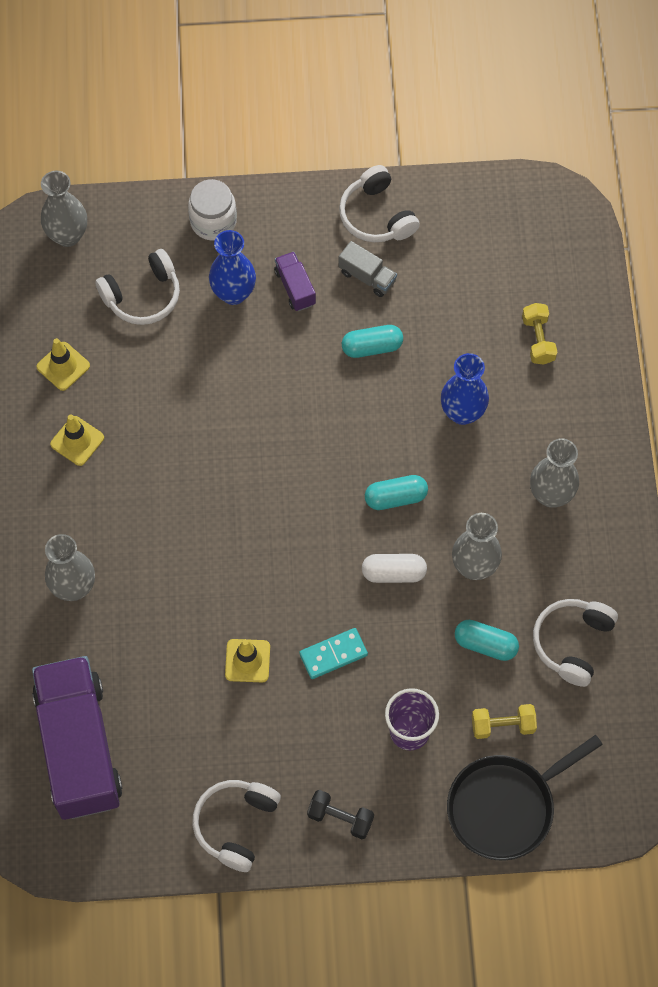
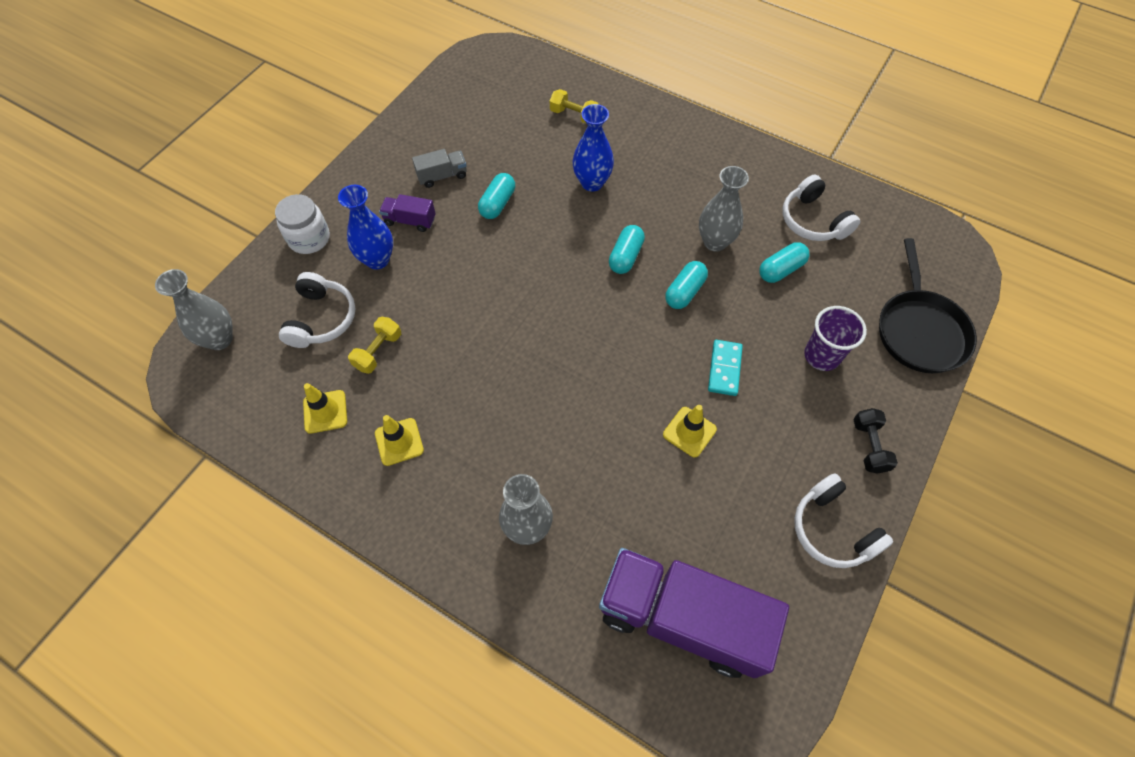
camera: 55 degrees left, 5 degrees down
(340, 818) = (869, 446): black dumbbell -> black dumbbell turned 60 degrees counterclockwise
(377, 216) = (402, 145): white headphones -> none
(393, 573) = (684, 292): white capsule -> turquoise capsule
(503, 725) = (852, 295): yellow dumbbell -> yellow dumbbell (378, 351)
(551, 495) = (692, 171): grey vase -> none

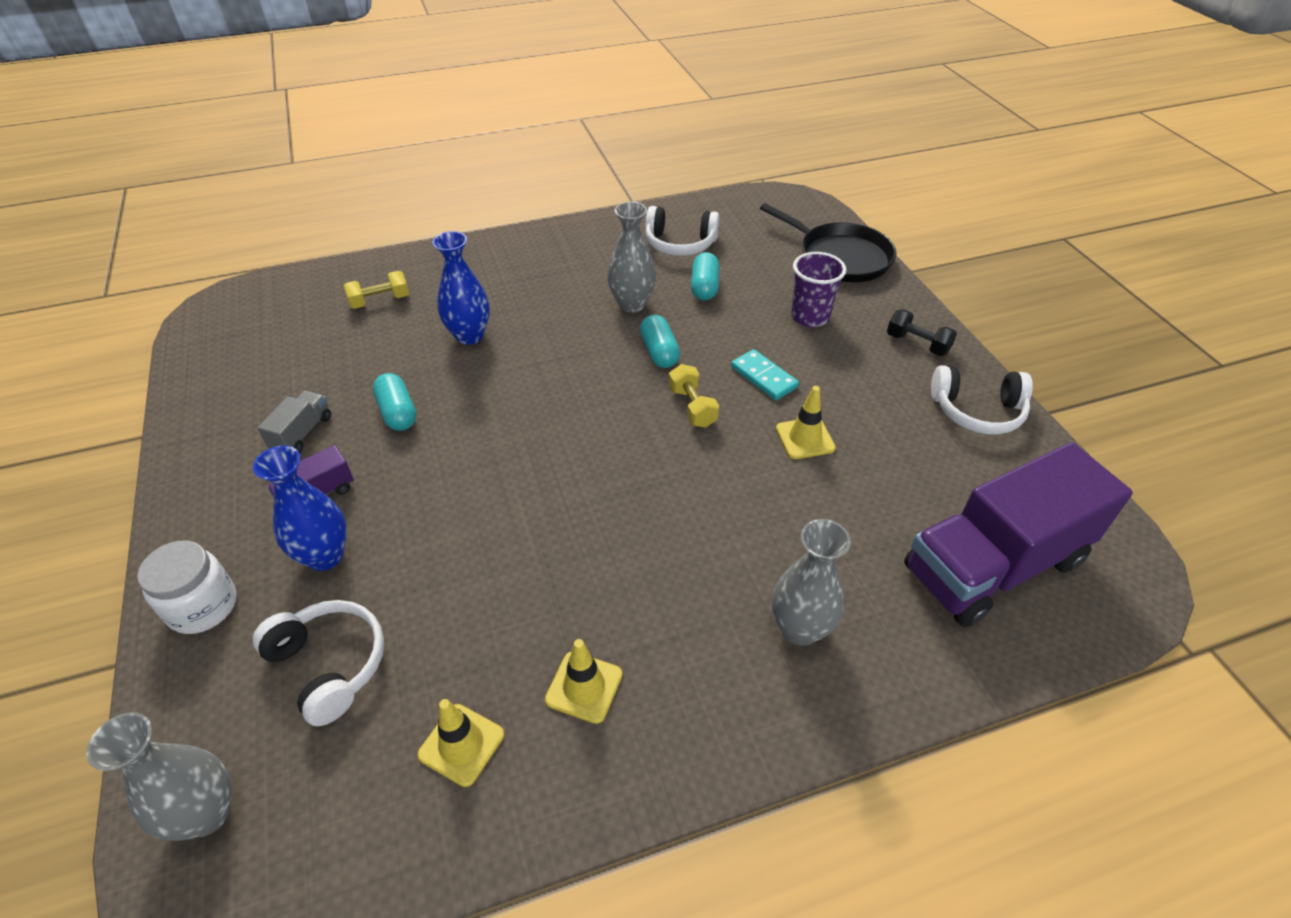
camera: 50 degrees left, 15 degrees down
(378, 351) = (444, 632): yellow dumbbell -> yellow dumbbell (692, 407)
(626, 256) = (577, 364): turquoise capsule -> none

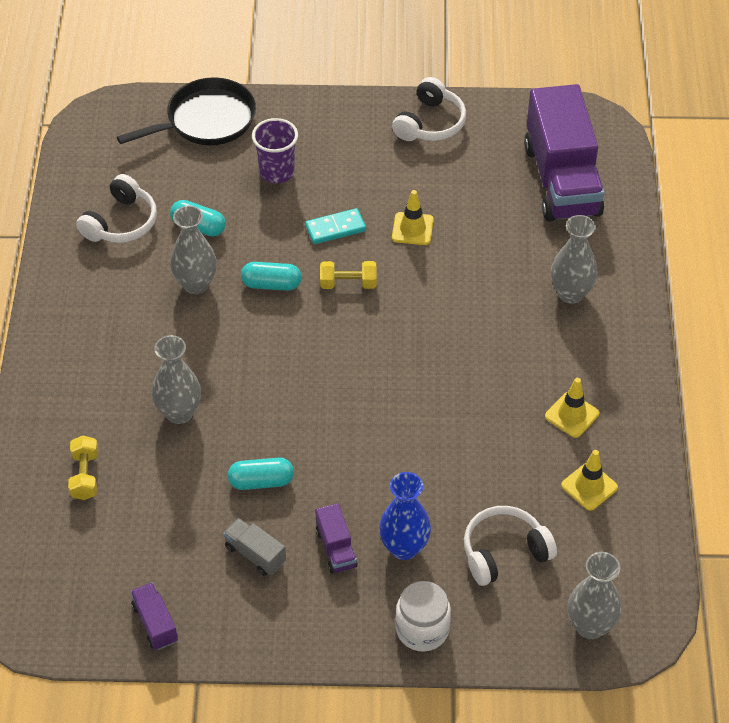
camera: 70 degrees left, 5 degrees up
(212, 387) = (155, 623): none -> purple truck
(469, 336) = (179, 413): blue vase -> grey vase
(917, 344) = (343, 122): black dumbbell -> none

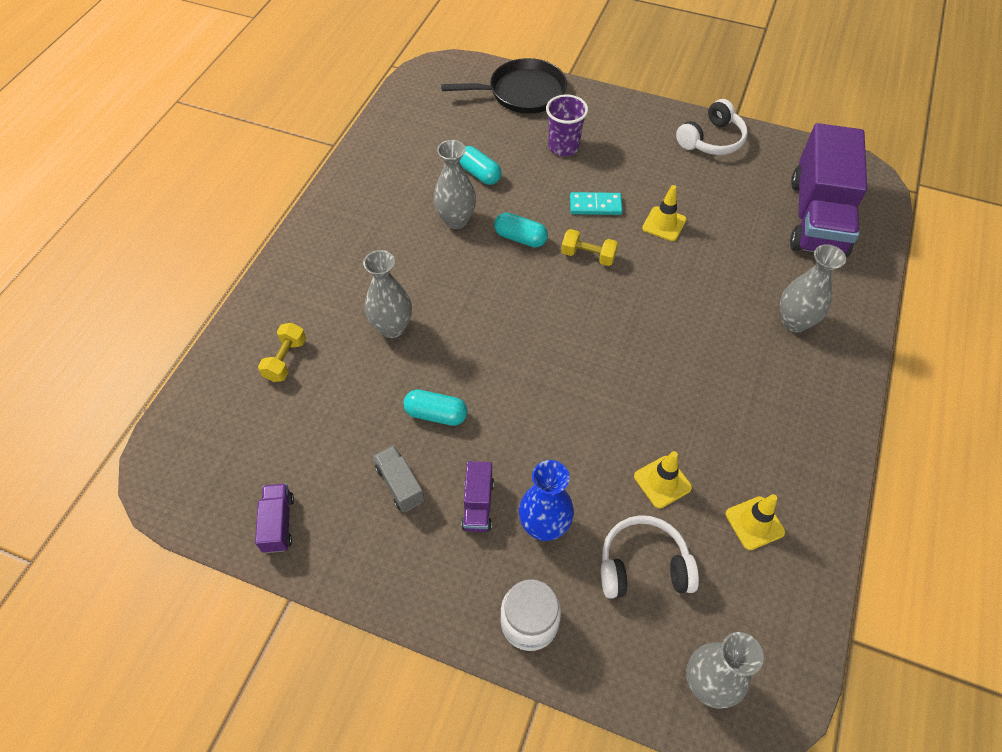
camera: 20 degrees right, 5 degrees up
(121, 222) = (417, 154): white headphones -> none
(572, 415) = (759, 442): yellow traffic cone -> yellow traffic cone (662, 482)

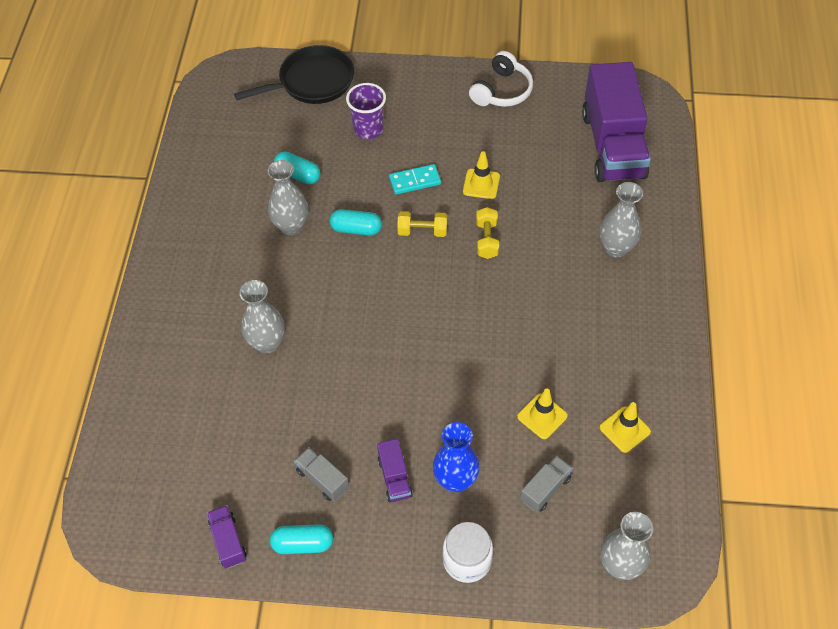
camera: 15 degrees left, 0 degrees up
(286, 360) = (180, 397): yellow dumbbell -> yellow dumbbell (487, 240)
(436, 414) = (333, 410): turquoise capsule -> turquoise capsule (303, 544)
(643, 566) = (545, 489): white headphones -> grey truck

